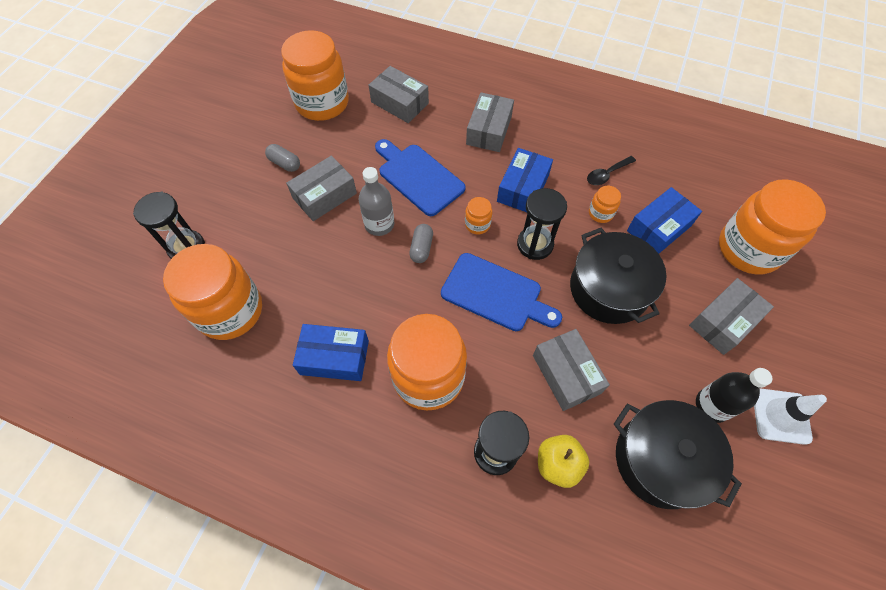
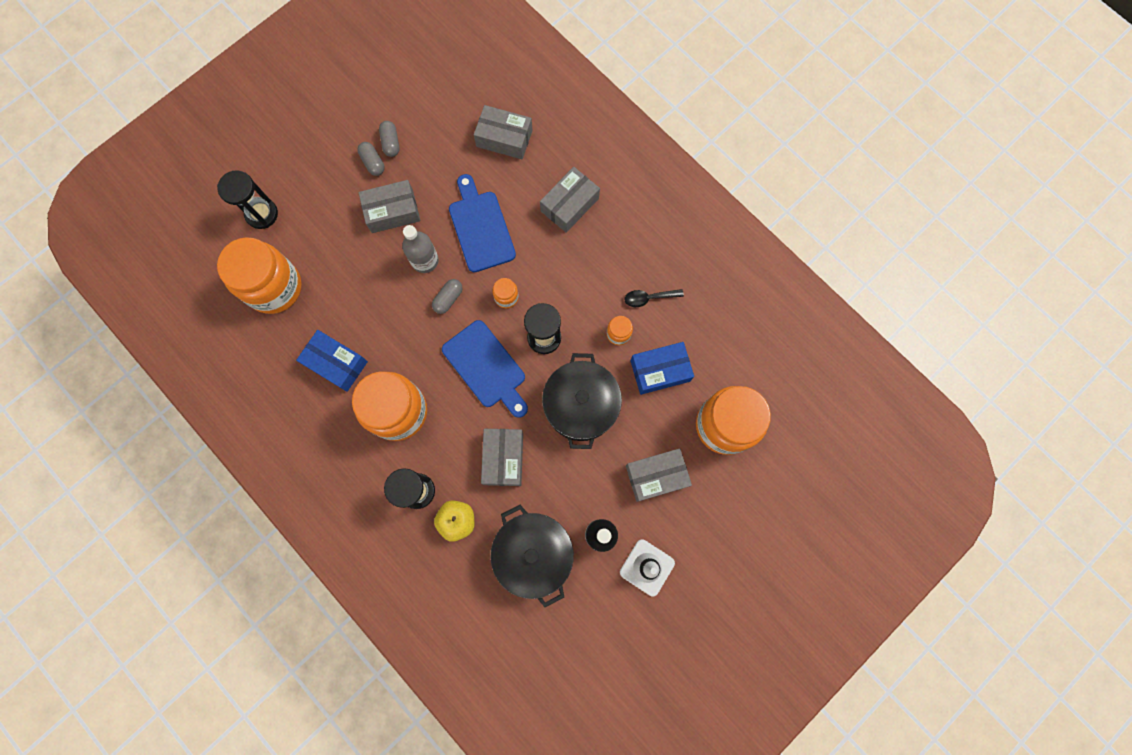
camera: 25 degrees right, 15 degrees up
(294, 142) = (391, 143): none -> grey capsule
(322, 103) = (434, 108): orange jar -> none
(399, 103) = (504, 138): grey box -> grey box turned 45 degrees counterclockwise
(523, 188) = (565, 279): blue box -> none

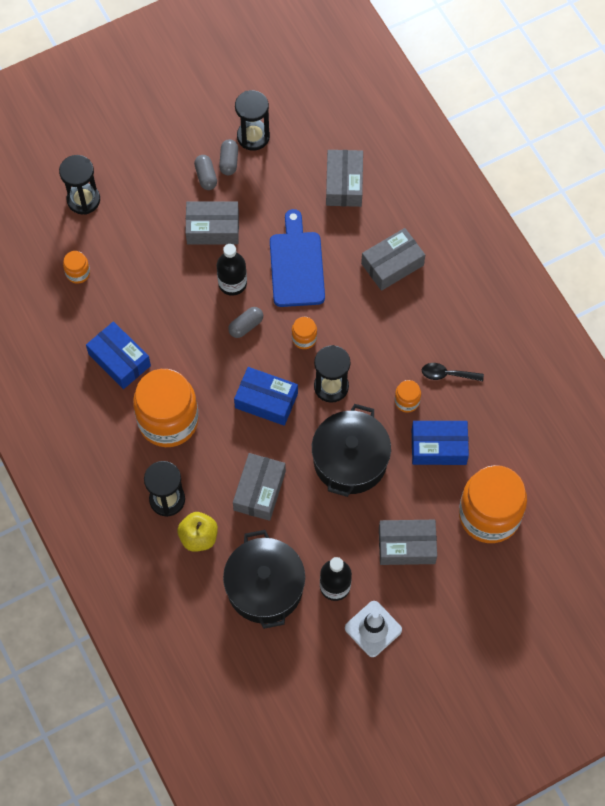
camera: 15 degrees right, 10 degrees down
(274, 287) = (78, 273): orange jar -> orange jar, size x0.42
(407, 113) = (253, 136): none -> black hourglass
(425, 260) = (232, 283): grey bottle -> black bottle
(486, 367) = (266, 400): blue cutting board -> blue box
(504, 138) = (344, 184): grey box -> grey box turned 60 degrees clockwise

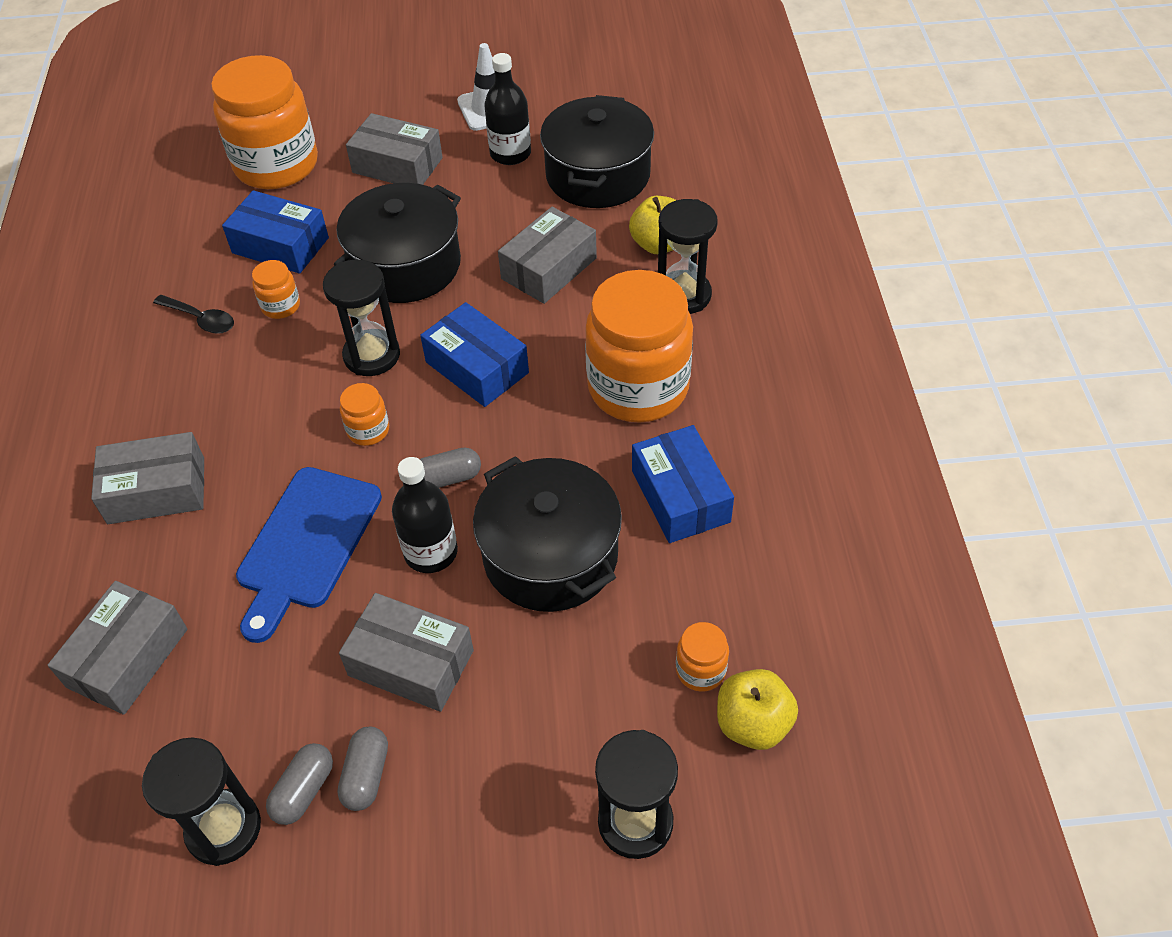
camera: 155 degrees left, 15 degrees down
(46, 258) = (753, 723): none -> yellow apple
(172, 303) = (550, 555): none -> black pot

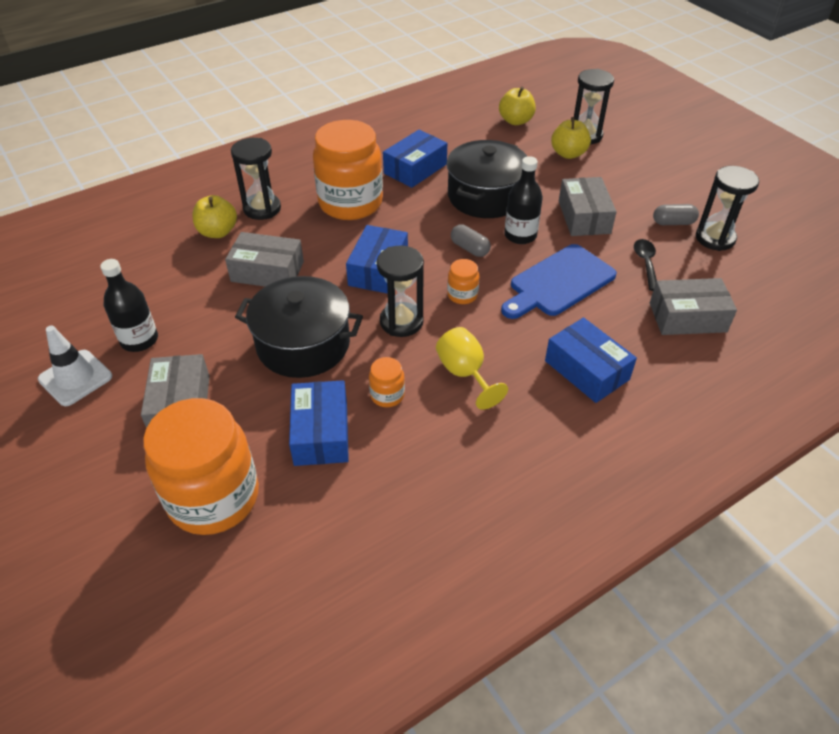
camera: 120 degrees left, 5 degrees down
(156, 490) = (586, 370): grey box -> blue box
(201, 319) = (432, 437): black spoon -> black spoon (645, 263)
(251, 379) = (465, 374): none -> yellow goblet
(306, 544) = (558, 283): blue cutting board -> blue cutting board turned 150 degrees clockwise
(366, 775) = (646, 208): grey capsule -> none
(593, 750) = (568, 154): none -> yellow apple
(598, 175) = (151, 283): black pot -> none
(700, 670) = (504, 138): orange jar -> none

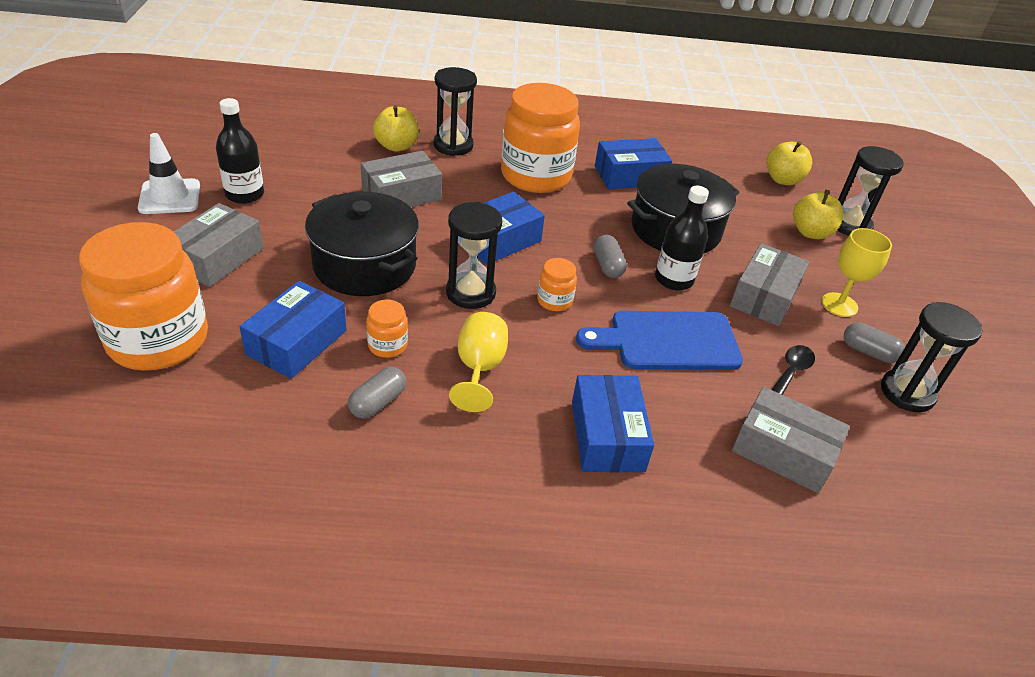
camera: 30 degrees right, 5 degrees down
(267, 271) = (401, 195): grey box -> grey box turned 75 degrees counterclockwise
(425, 440) = (378, 402): none -> grey capsule
(630, 198) = (839, 305): none -> yellow goblet

